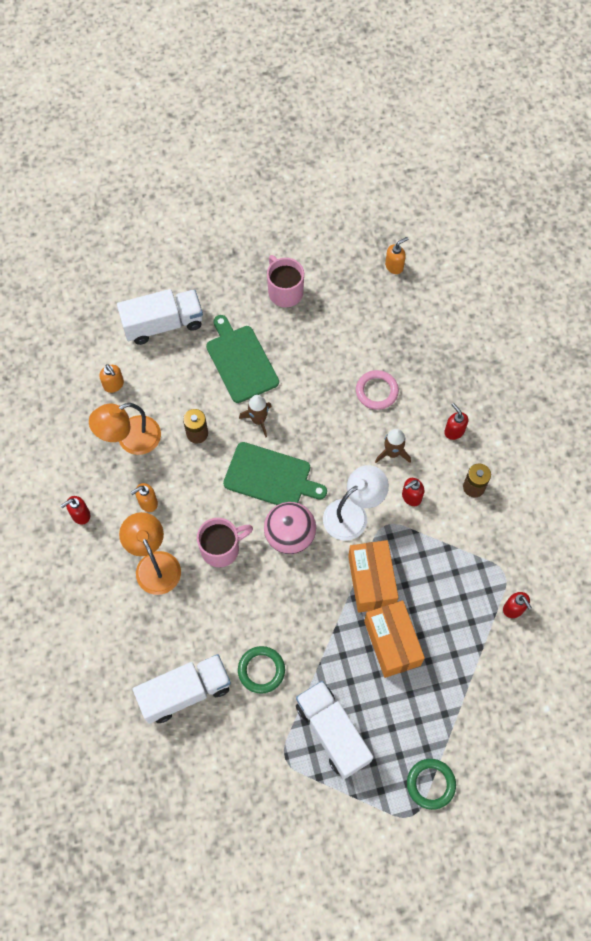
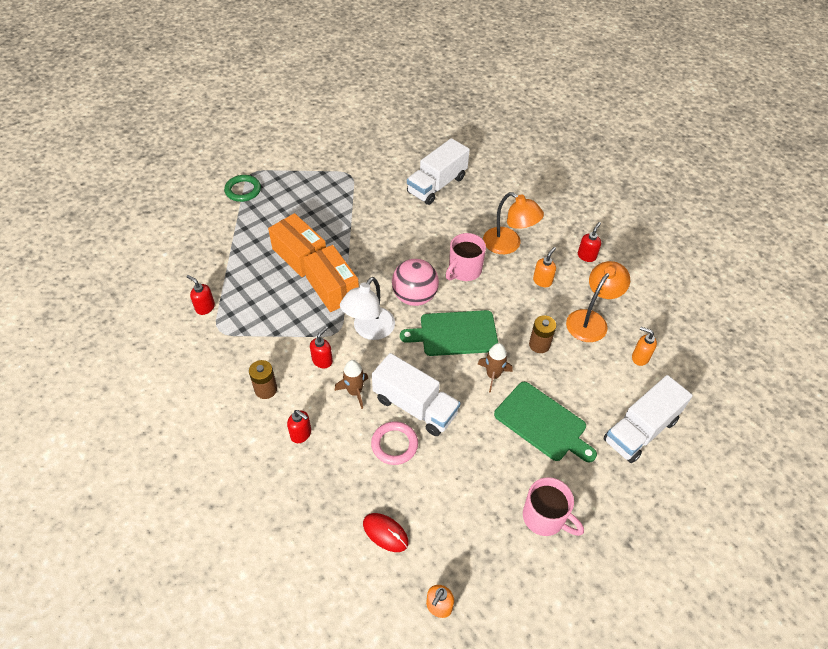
camera: 155 degrees right, 15 degrees down
(261, 670) = (391, 211): green ring -> none
(332, 732) = (323, 195): white truck -> white truck (415, 406)
(412, 327) = (385, 533): none -> red mouse

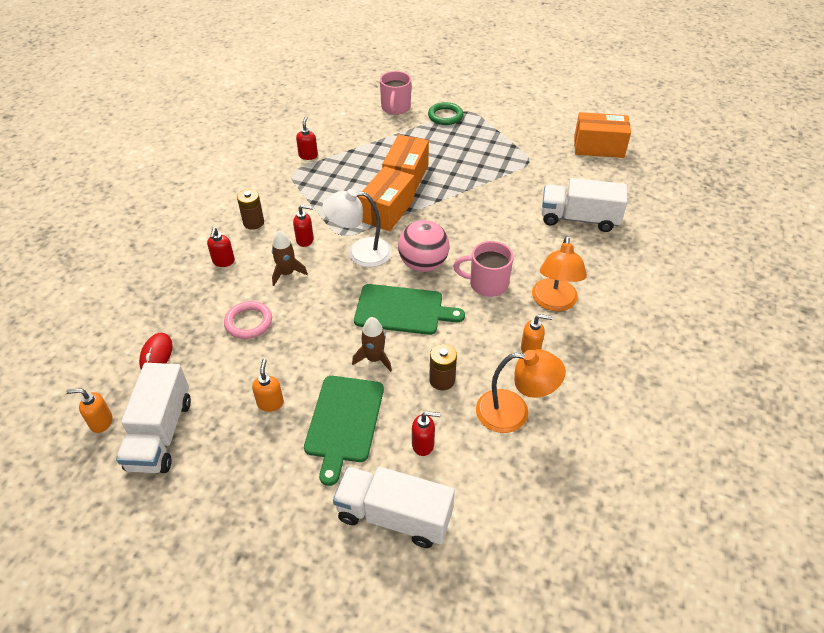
camera: 60 degrees right, 5 degrees down
(369, 130) = (598, 147): none -> orange box
(415, 406) = (298, 318): white truck -> white truck (160, 433)
(455, 333) = (403, 310): green cutting board -> green cutting board turned 135 degrees clockwise
(545, 517) = (232, 467): pink mug -> pink mug (395, 108)
(586, 256) = (604, 373): red soap dispenser -> red soap dispenser (423, 444)
(640, 357) = (498, 479): orange soap dispenser -> orange soap dispenser (270, 403)

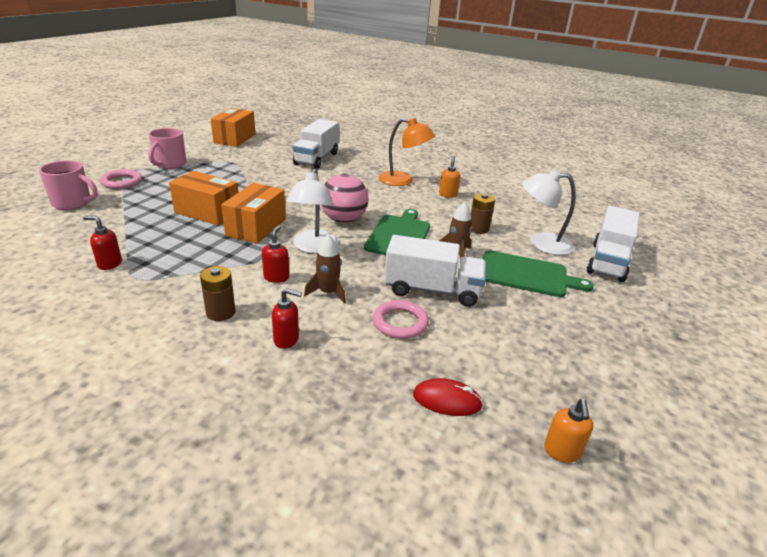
camera: 85 degrees left, 15 degrees down
(160, 433) = (566, 392): white truck -> white truck (432, 290)
(270, 403) = (512, 313): orange soap dispenser -> none
(387, 211) = (256, 227): orange box -> orange box turned 75 degrees clockwise
(423, 444) = (541, 243): red soap dispenser -> white lamp
(445, 116) = (122, 182): green ring -> pink ring
(487, 284) = (377, 199): pink mug -> pink mug (170, 164)
(514, 412) = (506, 209): orange lamp -> none

